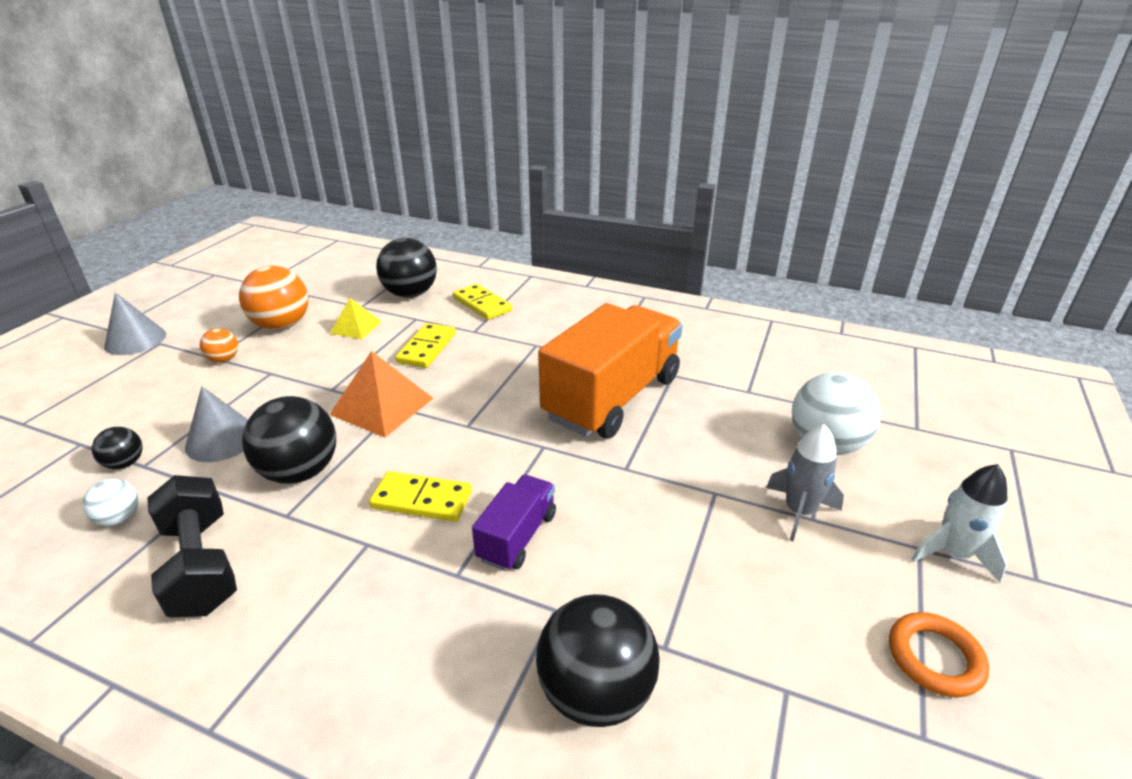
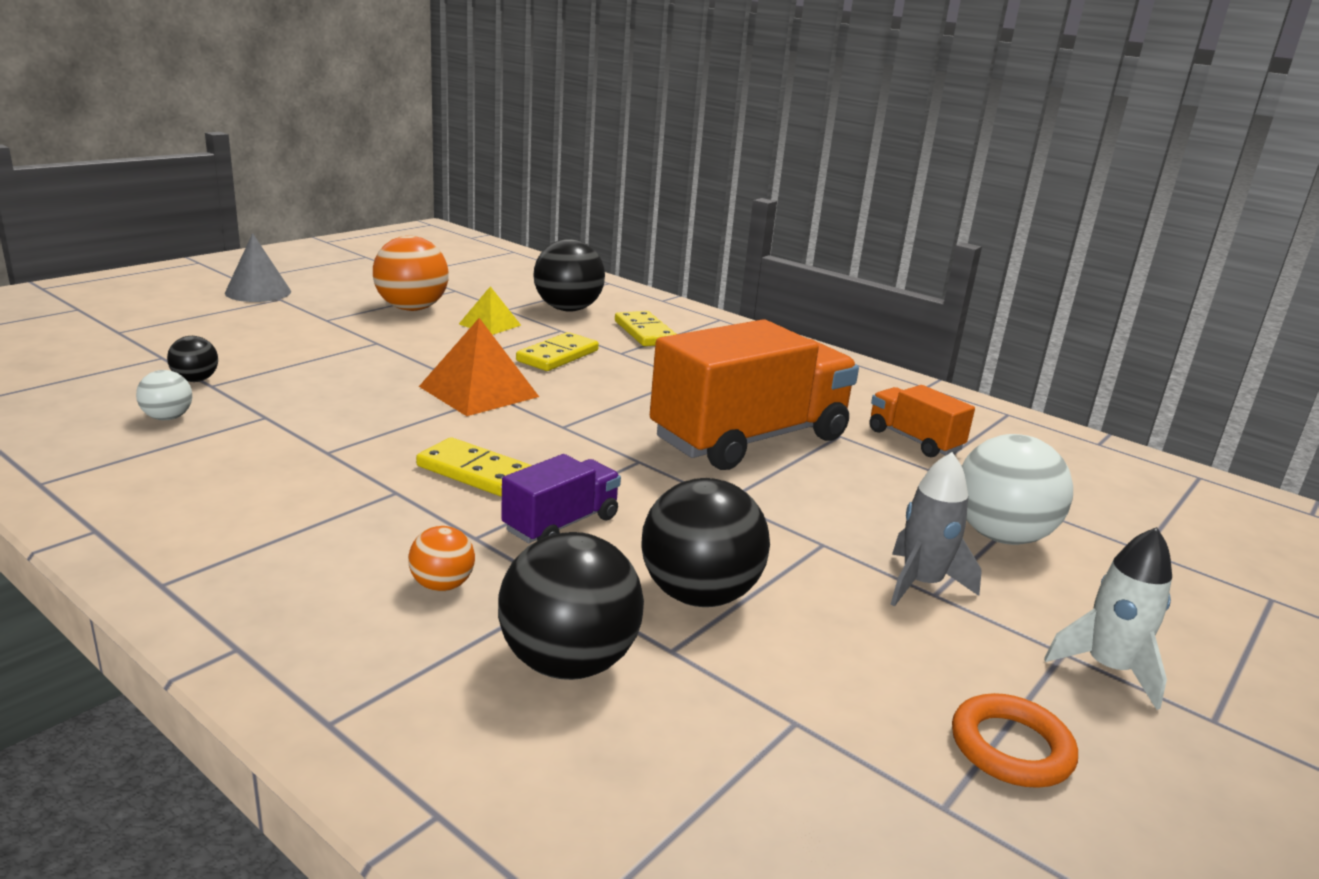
camera: 15 degrees right, 10 degrees down
(201, 565) = (223, 468): black dumbbell -> none
(222, 439) = (298, 382): grey cone -> none
(224, 359) = (336, 323): orange ball -> orange ball (442, 585)
(300, 472) = (361, 423): black ball -> black ball (699, 595)
(724, 365) = (914, 440): none -> orange truck

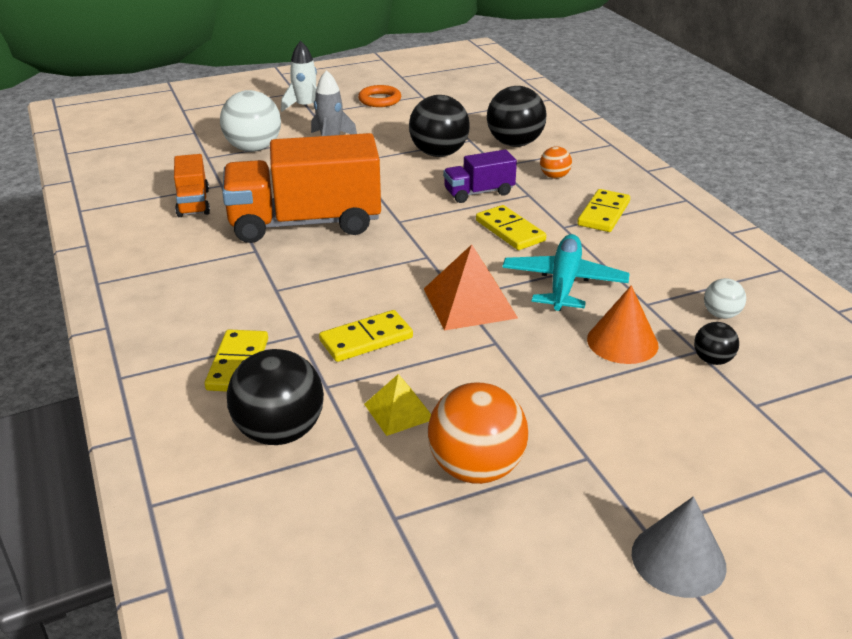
camera: 150 degrees left, 10 degrees up
(297, 382) = (622, 342): none -> orange cone
(331, 524) = (604, 214): none -> yellow domino
(375, 423) = (564, 282): none -> turquoise plane

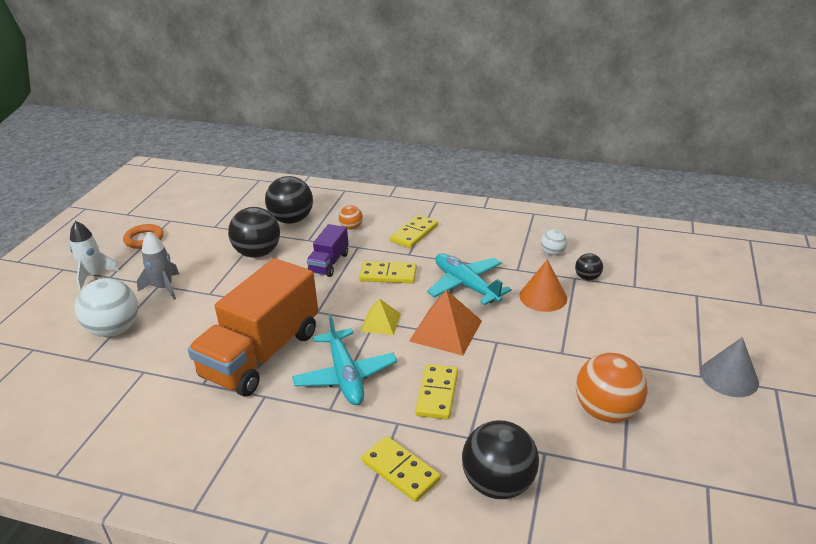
camera: 50 degrees left, 0 degrees up
(193, 203) = (148, 399): orange truck -> none
(329, 277) = (345, 376): none -> turquoise plane
(399, 411) = (526, 416): yellow pyramid -> yellow pyramid (380, 322)
(604, 214) = (414, 234): yellow domino -> yellow domino turned 60 degrees clockwise

